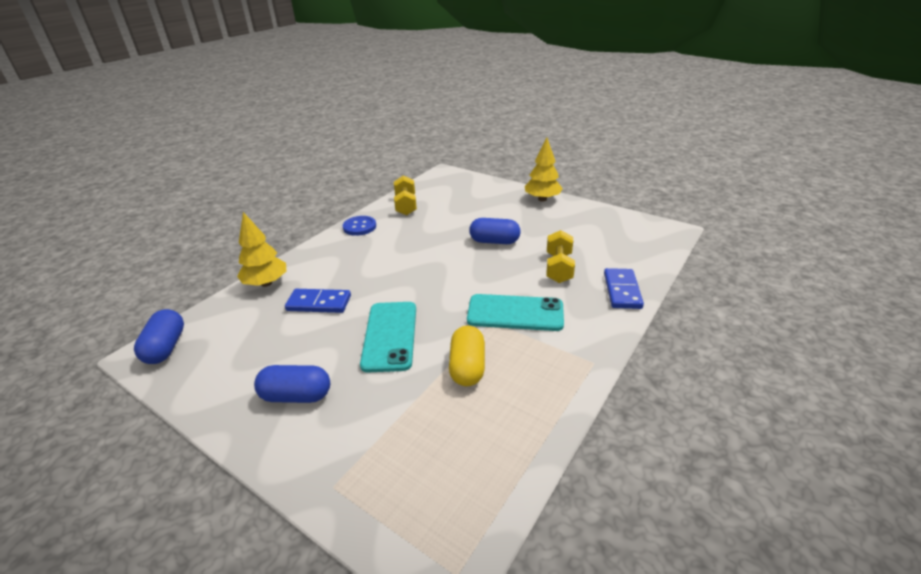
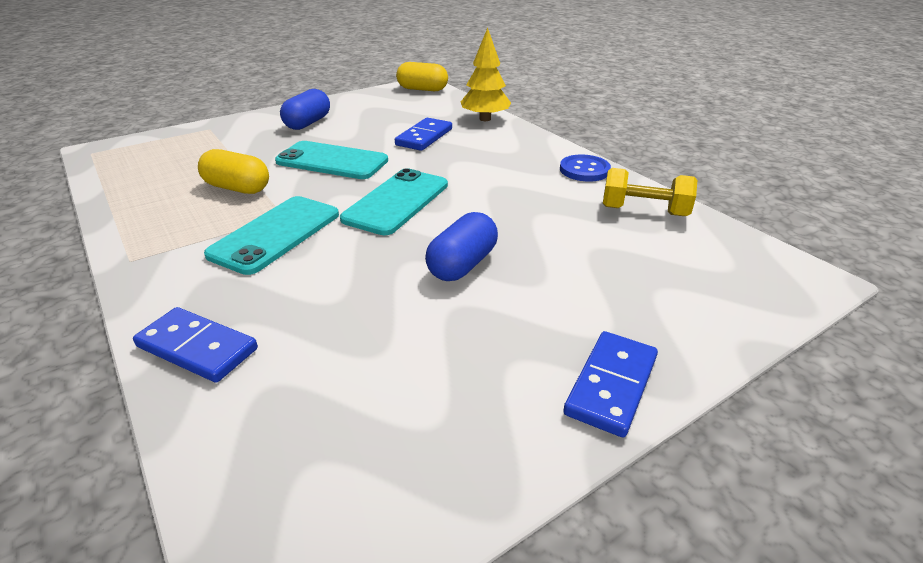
camera: 110 degrees right, 0 degrees up
(166, 347) = (422, 89): blue capsule -> yellow capsule
(442, 281) = (397, 202): none -> turquoise phone
(542, 199) = (611, 385): yellow tree -> blue domino
(558, 268) = (326, 304): yellow dumbbell -> none

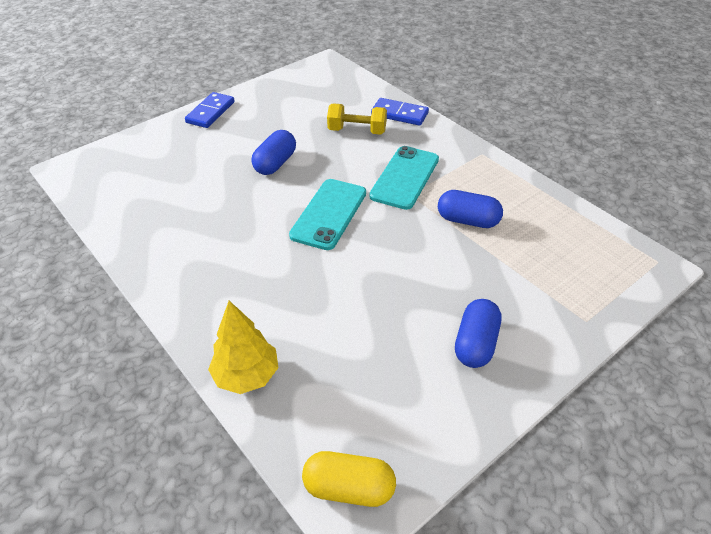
camera: 175 degrees right, 10 degrees up
(237, 188) = (468, 220): yellow capsule -> blue capsule
(332, 161) = (406, 265): turquoise phone -> none
(424, 137) = (321, 320): blue domino -> none
(584, 170) = (158, 268): blue button -> none
(644, 211) = (133, 217): yellow dumbbell -> yellow dumbbell (357, 131)

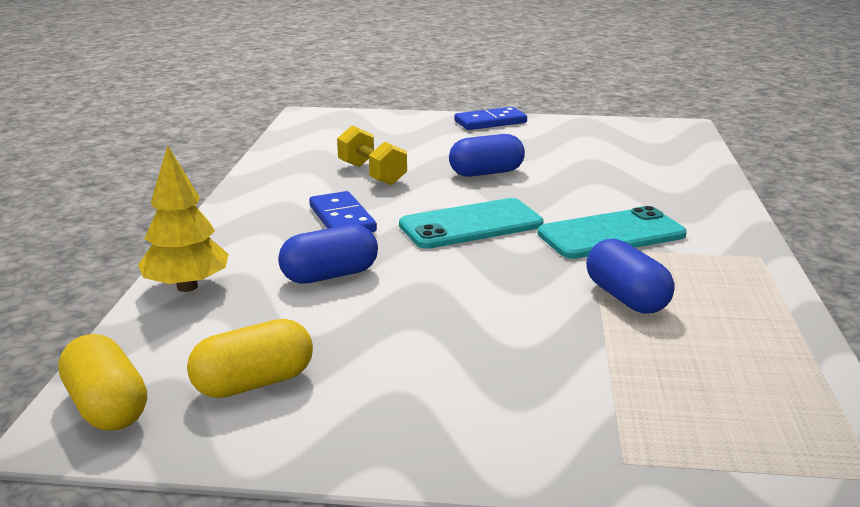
camera: 45 degrees right, 20 degrees down
(357, 131) = (622, 182): yellow dumbbell -> yellow dumbbell (372, 174)
(393, 408) = (254, 383): none -> yellow capsule
(399, 114) = (702, 188): blue domino -> blue domino (342, 219)
(476, 344) = (434, 392): blue capsule -> blue capsule (330, 275)

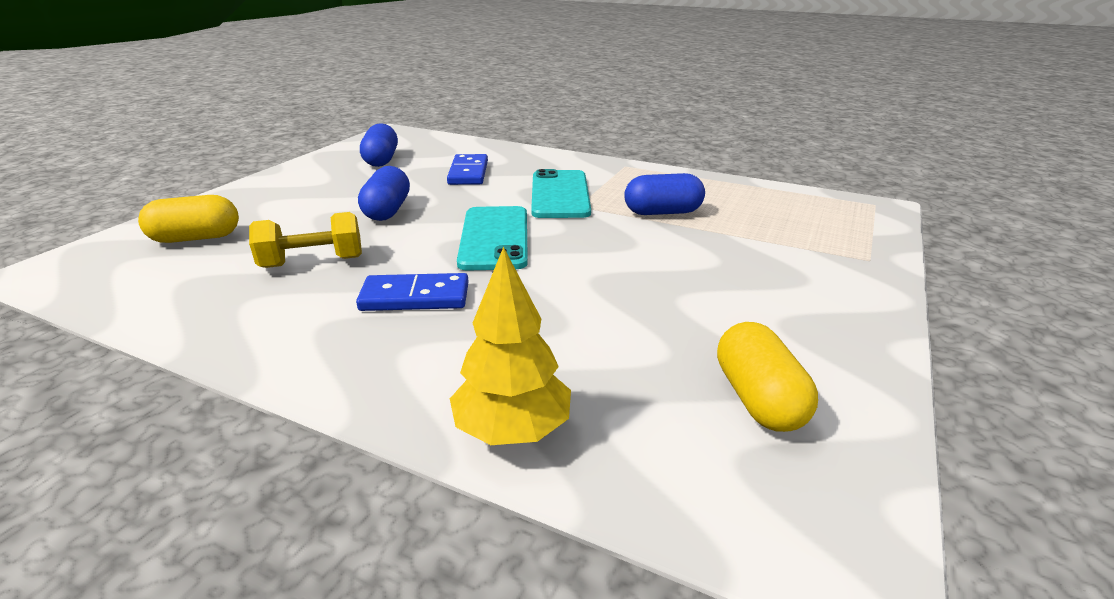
camera: 70 degrees left, 5 degrees up
(107, 407) = (799, 521): yellow capsule -> yellow capsule (196, 238)
(330, 275) = (549, 324): blue capsule -> blue capsule (381, 160)
(490, 122) = (264, 185): blue domino -> blue domino (468, 173)

